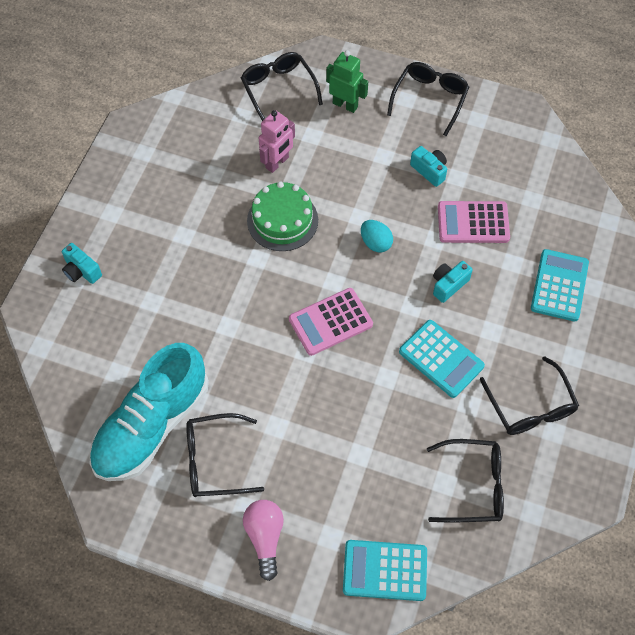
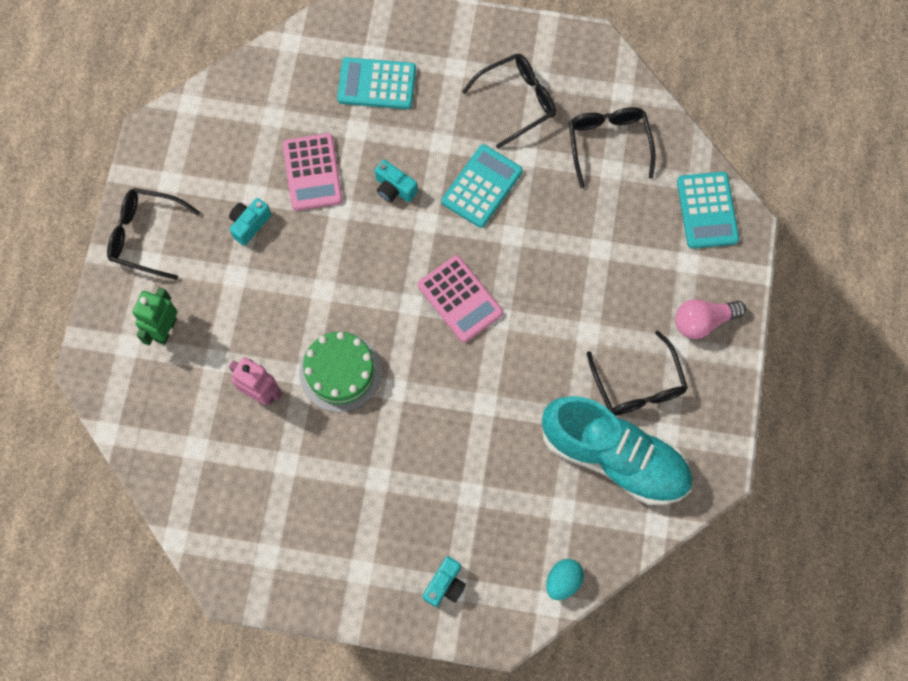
camera: 100 degrees left, 10 degrees up
(278, 89) = (150, 412): black glasses -> none
(375, 243) = (354, 268): turquoise egg -> turquoise egg (563, 581)

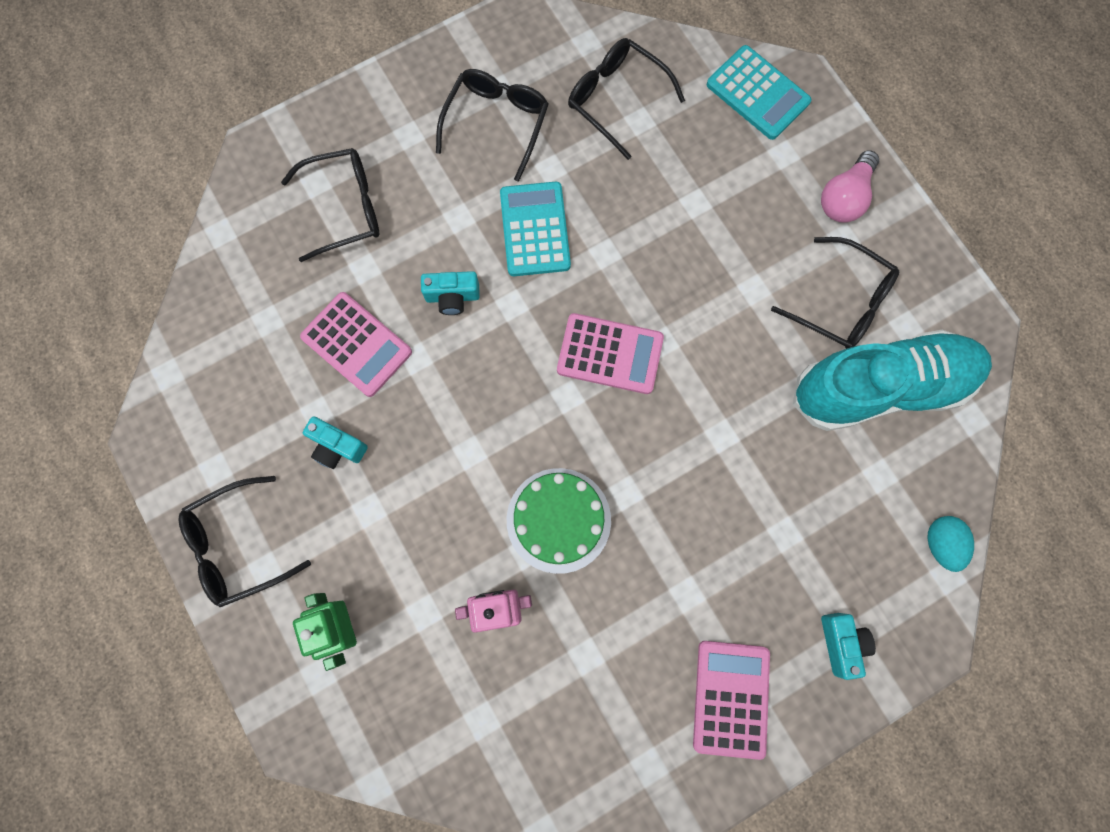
camera: 40 degrees left, 5 degrees up
(249, 224) = (337, 447): turquoise camera -> turquoise camera turned 60 degrees counterclockwise
(349, 559) = (731, 698): none -> pink calculator
(377, 84) = (345, 208): turquoise calculator -> black glasses

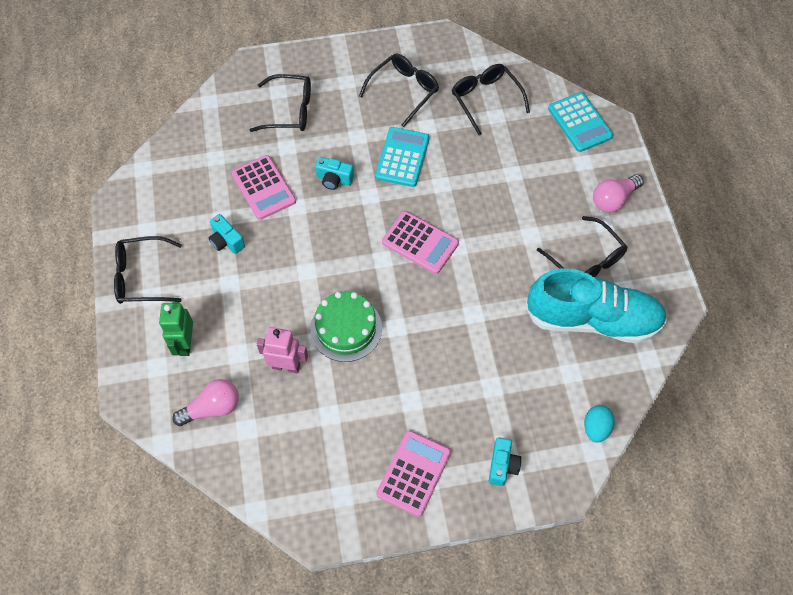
camera: 20 degrees right, 15 degrees down
(421, 708) = (212, 408): none -> pink light bulb

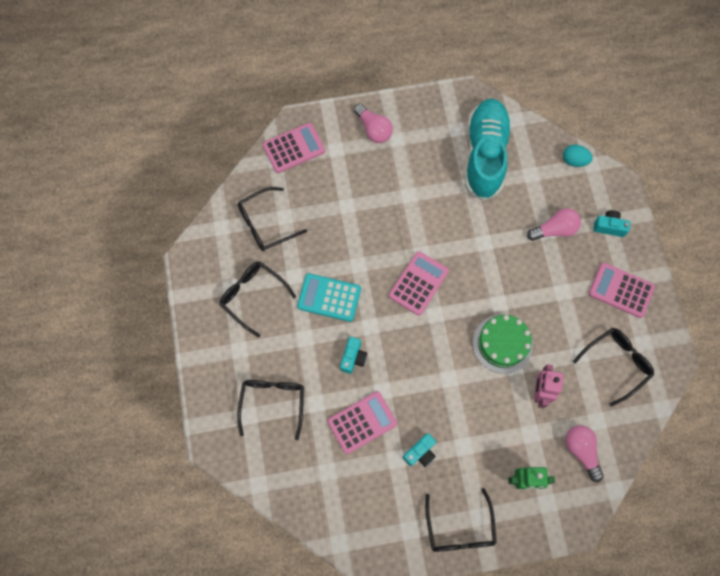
camera: 90 degrees left, 10 degrees up
(495, 396) = (554, 229): none -> pink light bulb
(580, 122) = (294, 148): turquoise calculator -> pink calculator
(586, 260) = (432, 155): black glasses -> black glasses (616, 363)

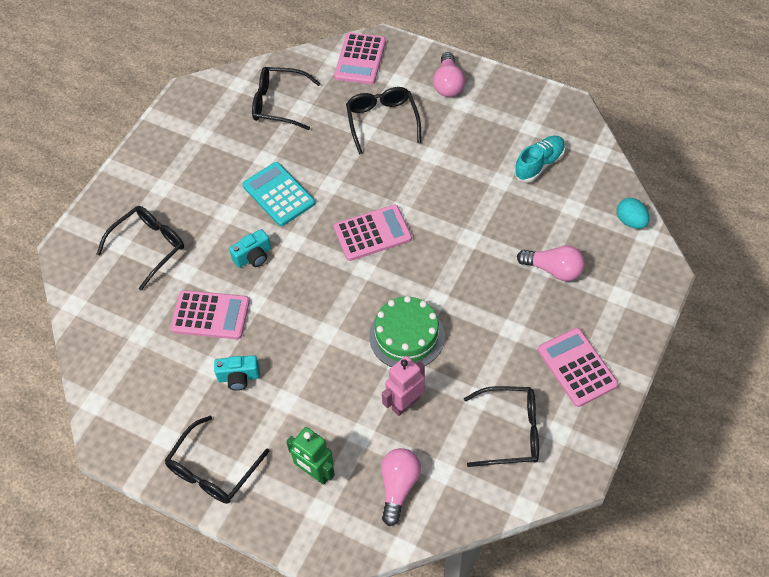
camera: 40 degrees right, 15 degrees down
(253, 296) = (214, 152): black glasses -> black glasses (382, 121)
(294, 148) = (360, 59): pink calculator -> pink calculator turned 90 degrees clockwise
(485, 155) = (539, 164): turquoise shoe -> turquoise shoe, size x0.51
(609, 227) = (616, 302): turquoise camera -> none

